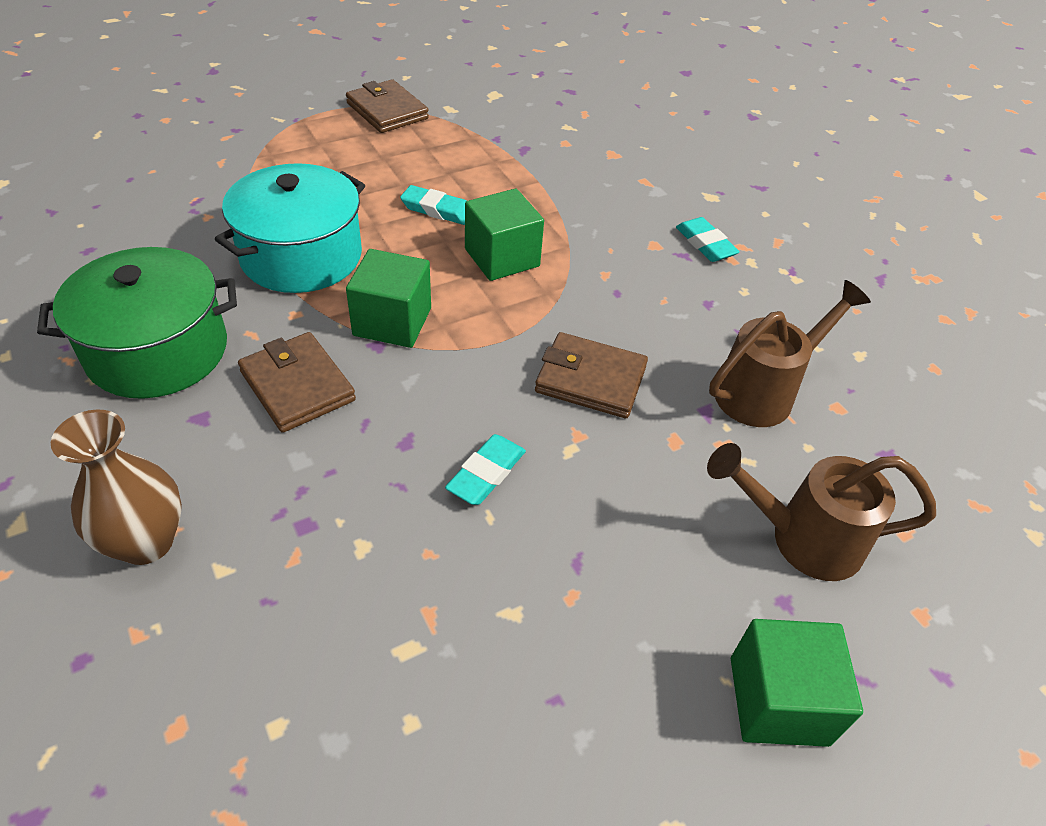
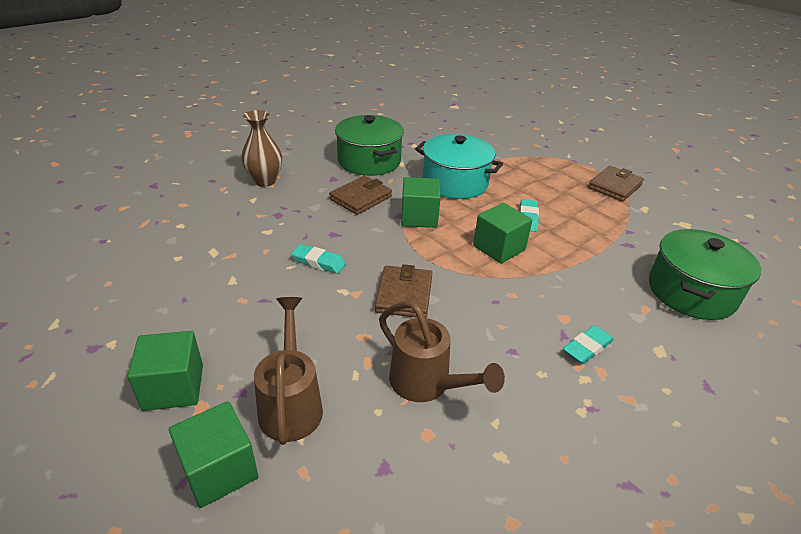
camera: 80 degrees right, 10 degrees down
(621, 140) = (691, 292): none -> green pot
(917, 629) = (219, 470): none -> green cube

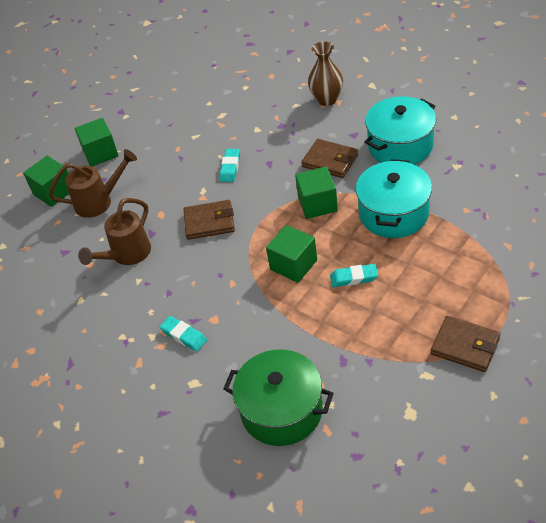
camera: 85 degrees right, 10 degrees up
(369, 161) = (400, 146): green pot -> turquoise pot

